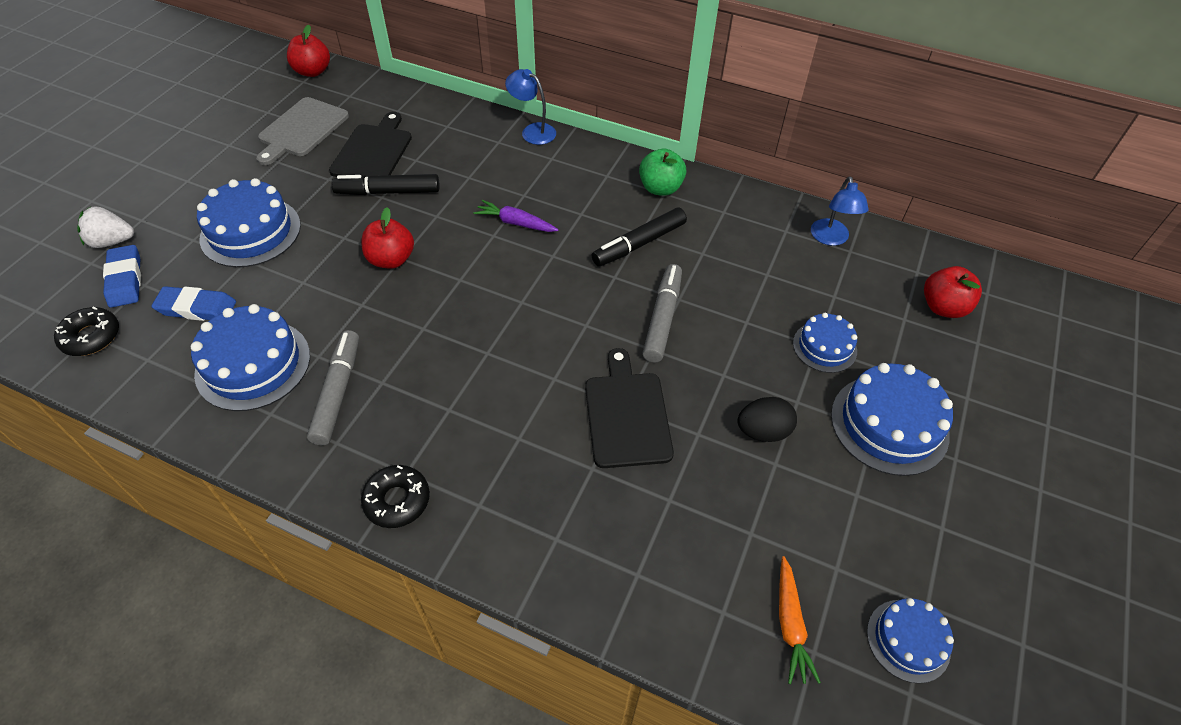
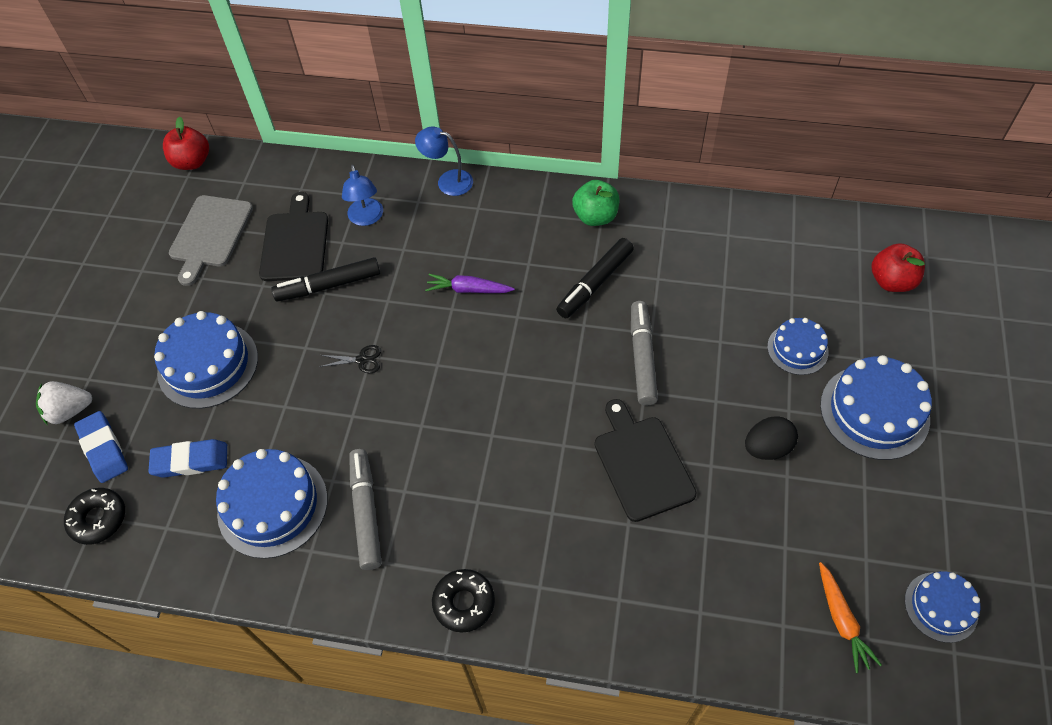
camera: 10 degrees left, 5 degrees up
(391, 259) = (362, 360): red apple -> black scissors
(831, 238) = (772, 233): blue lamp -> blue lamp (366, 218)

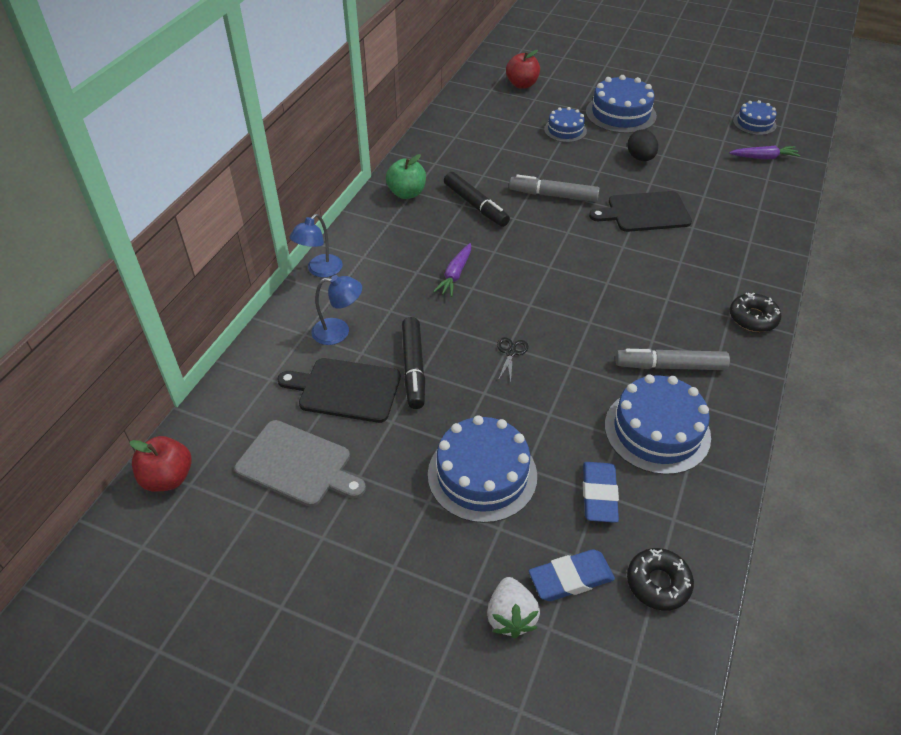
camera: 80 degrees left, 10 degrees down
(841, 620) = (763, 157): orange carrot -> purple carrot

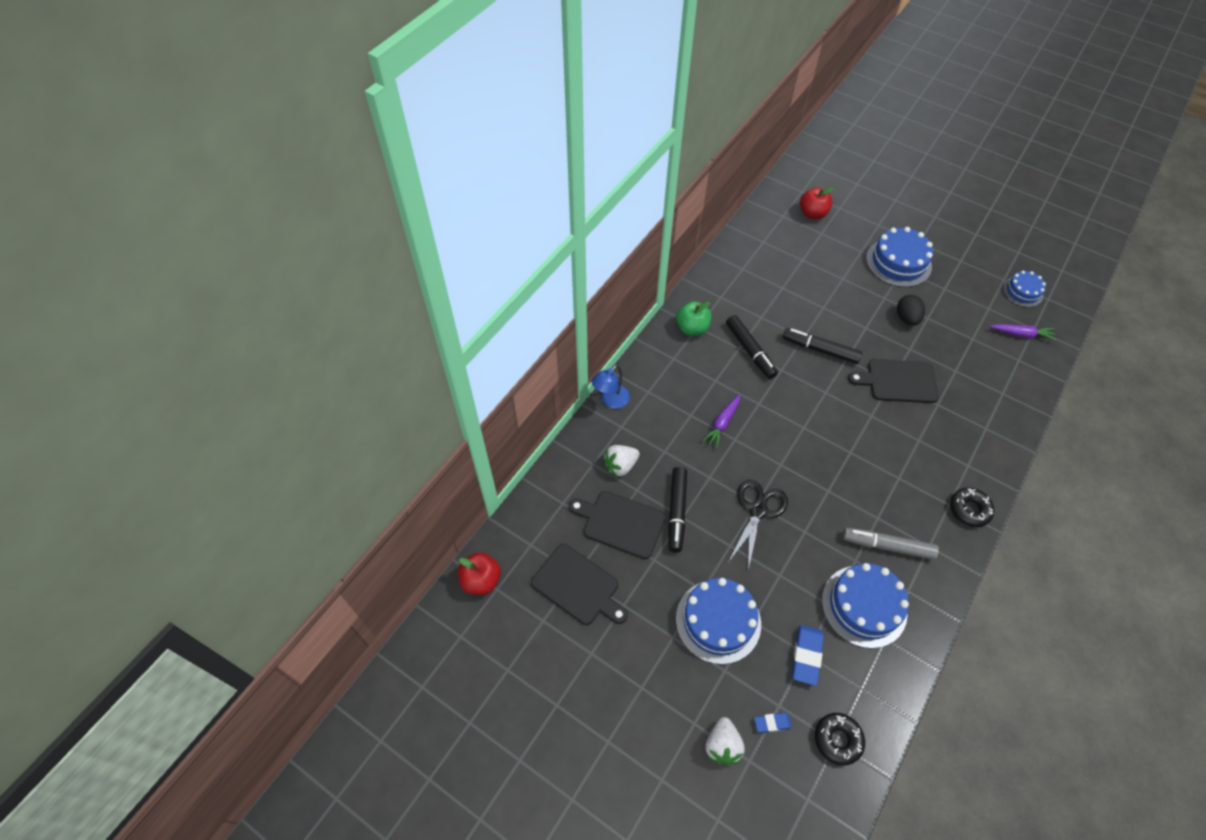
camera: 10 degrees right, 10 degrees up
(297, 464) = (578, 586): grey cutting board -> black cutting board
(339, 331) = (620, 466): blue lamp -> white strawberry
(511, 353) = (757, 510): black scissors -> black scissors, size x1.98
(553, 195) = (820, 350): grey marker -> black marker
(565, 130) = (843, 275): blue cake -> none
(571, 578) = (772, 723): blue eraser -> blue eraser, size x0.59

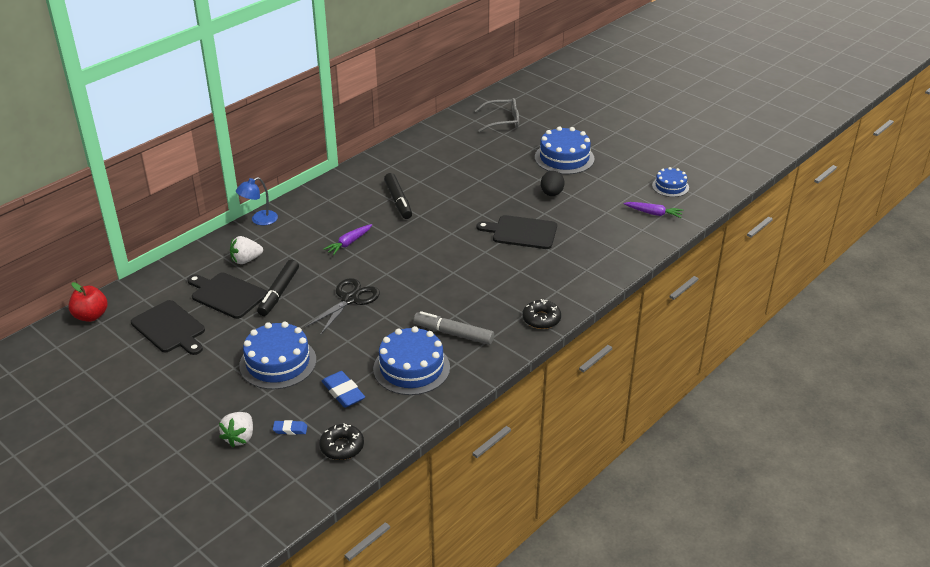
camera: 10 degrees right, 20 degrees down
(692, 328) = (354, 182): green apple -> none
(806, 656) = (343, 392): blue eraser -> blue eraser turned 60 degrees counterclockwise
(812, 214) = (502, 121): red apple -> grey glasses
(820, 350) = (461, 206): black marker -> none

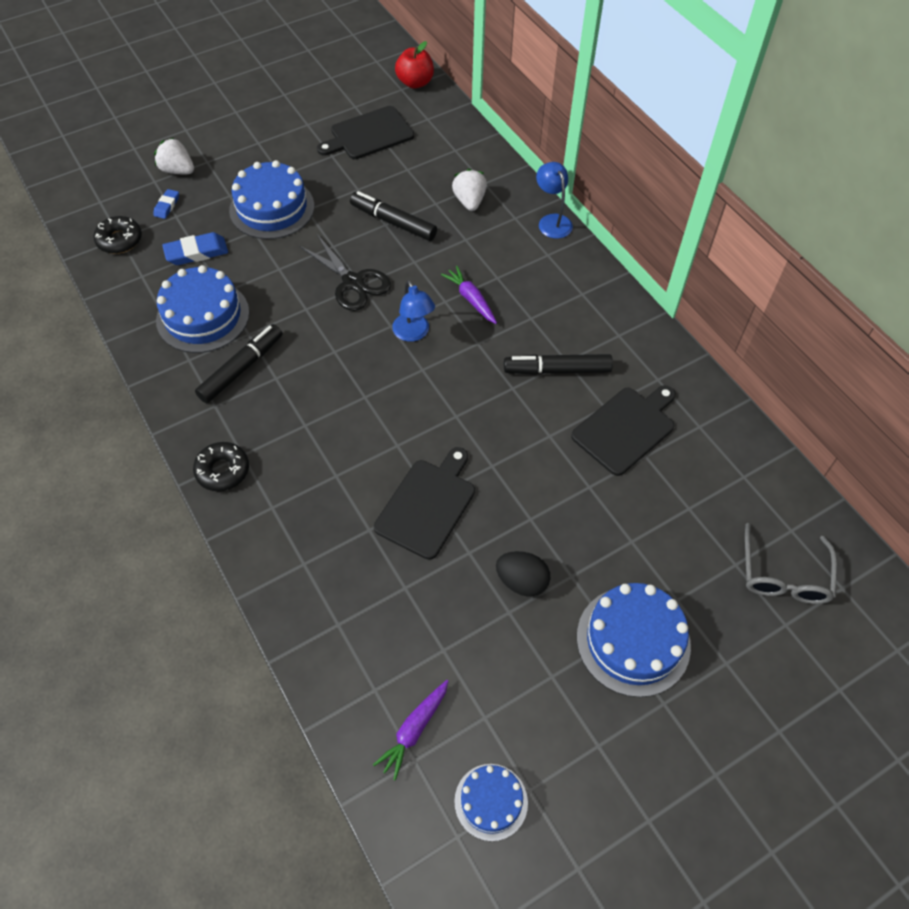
camera: 105 degrees right, 20 degrees up
(227, 295) = (408, 180): black cutting board -> black cutting board (626, 428)
(389, 262) = (414, 333): none -> blue lamp
(453, 333) = (241, 368): grey marker -> black marker

